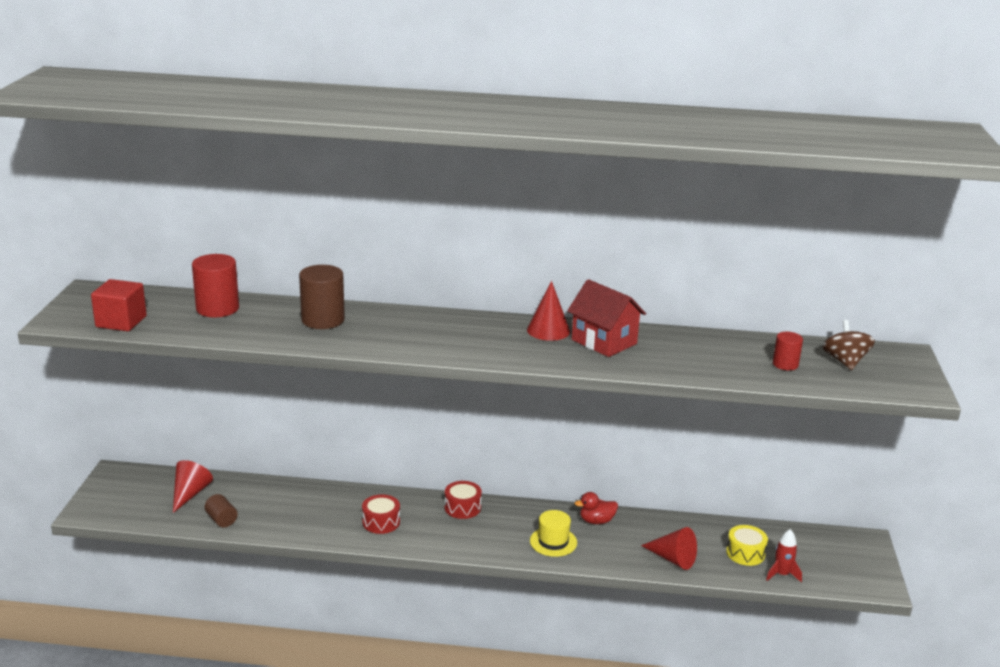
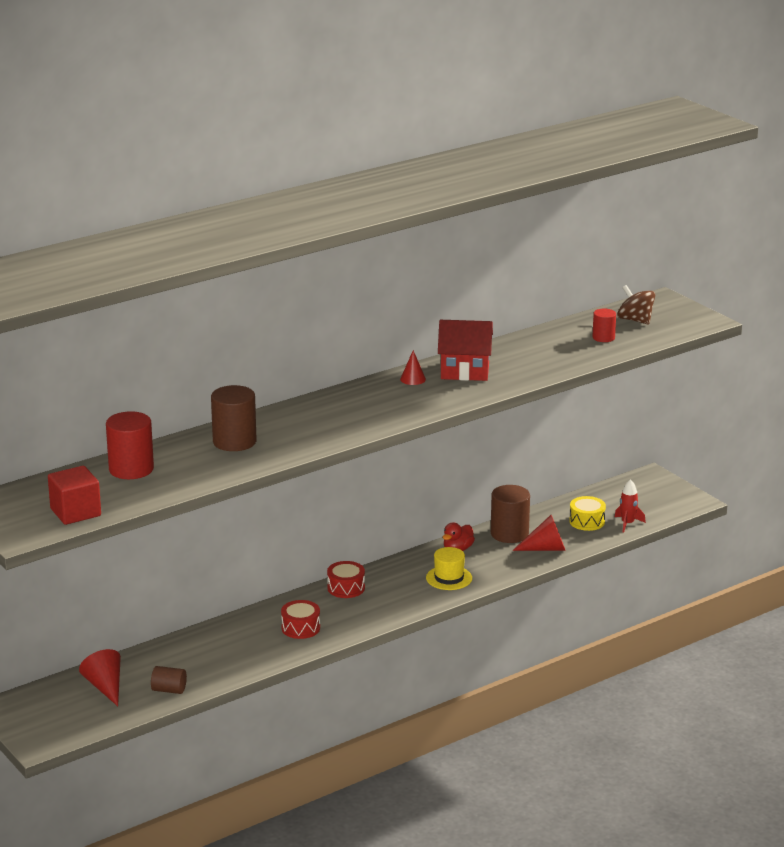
camera: 40 degrees left, 0 degrees up
(548, 330) = (413, 379): red cone -> red cone, size x0.62
(659, 529) = (509, 534): none -> brown cylinder

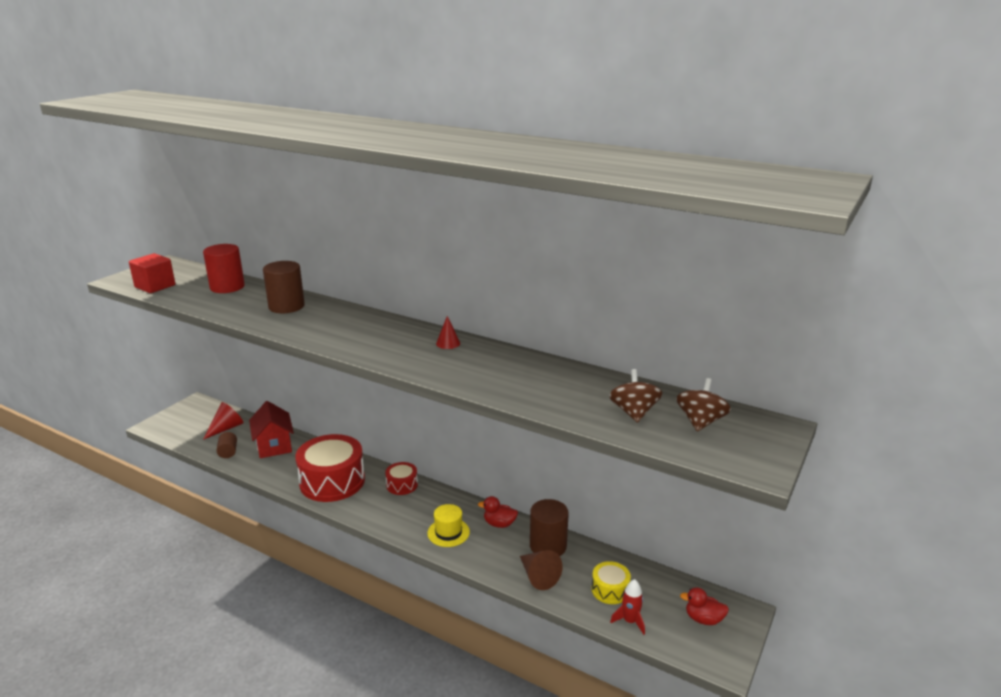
camera: 65 degrees right, 0 degrees up
(300, 628) = (332, 481): red drum -> red drum, size x2.07
(465, 371) = (484, 361): red house -> red house (274, 446)
(546, 548) = (538, 576): red cone -> brown cone
(603, 337) = (633, 412): red cylinder -> brown spinning top
(647, 494) = (703, 619): none -> red duck

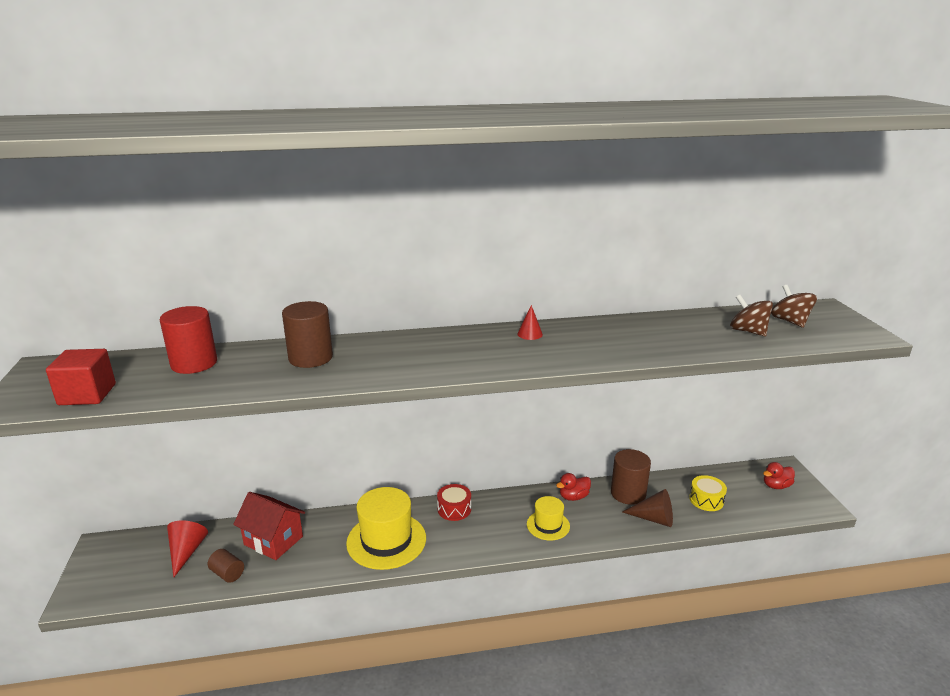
camera: 40 degrees left, 0 degrees up
(332, 481) = (386, 540): red drum -> yellow hat
(630, 621) = (745, 513): red rocket -> none

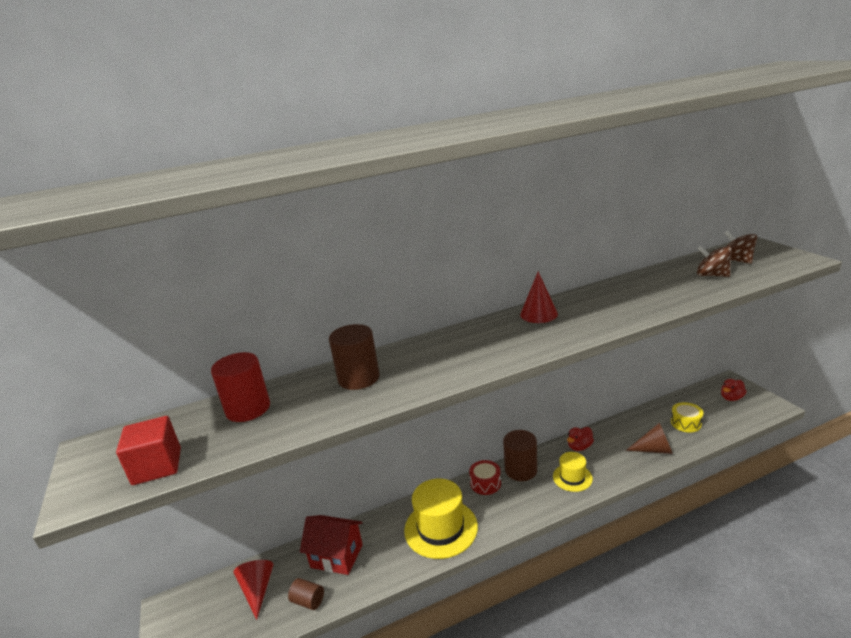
camera: 10 degrees left, 0 degrees up
(530, 334) = (538, 314): red cone -> red cone, size x1.62
(628, 493) = (622, 433): brown cylinder -> brown cylinder (521, 470)

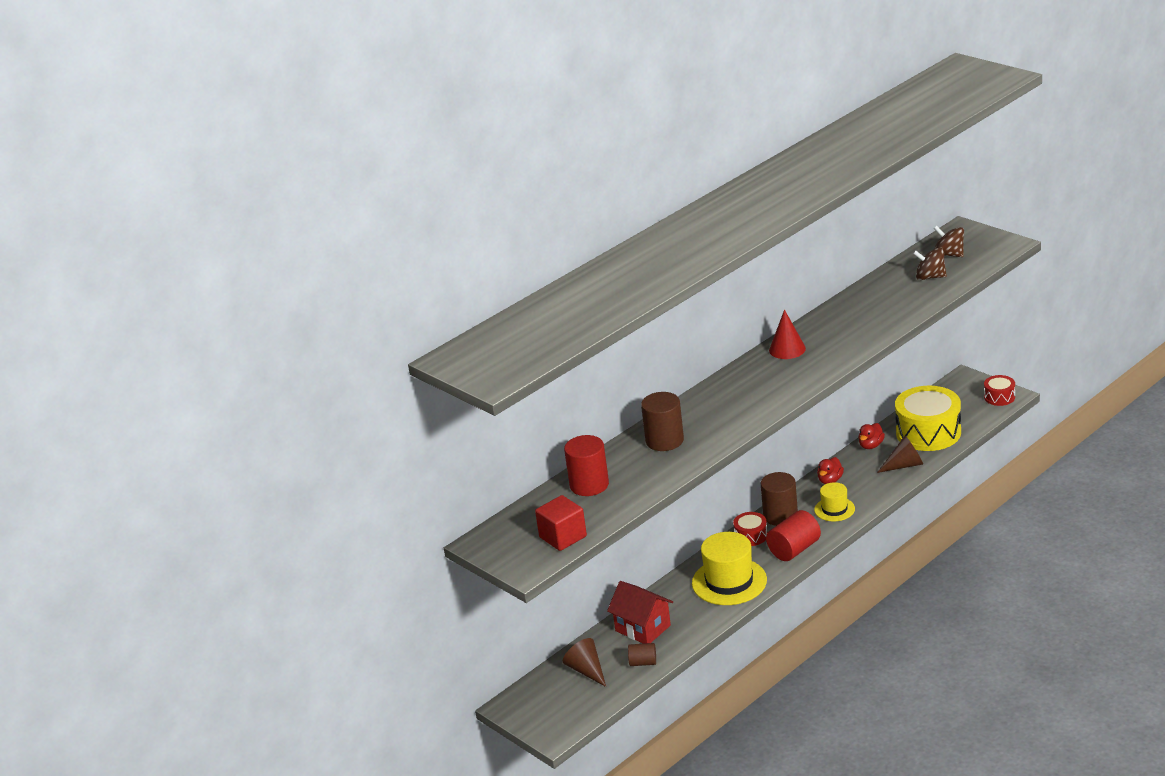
camera: 20 degrees left, 5 degrees up
(257, 590) = (587, 670): red cone -> brown cone
(336, 556) = (643, 628): red house -> red house turned 45 degrees clockwise
(517, 511) = (794, 549): none -> red cylinder
(686, 423) = (928, 432): yellow drum -> yellow drum, size x2.07
(731, 398) = (968, 396): red duck -> red duck (871, 445)
(763, 405) = (999, 397): none -> red drum

